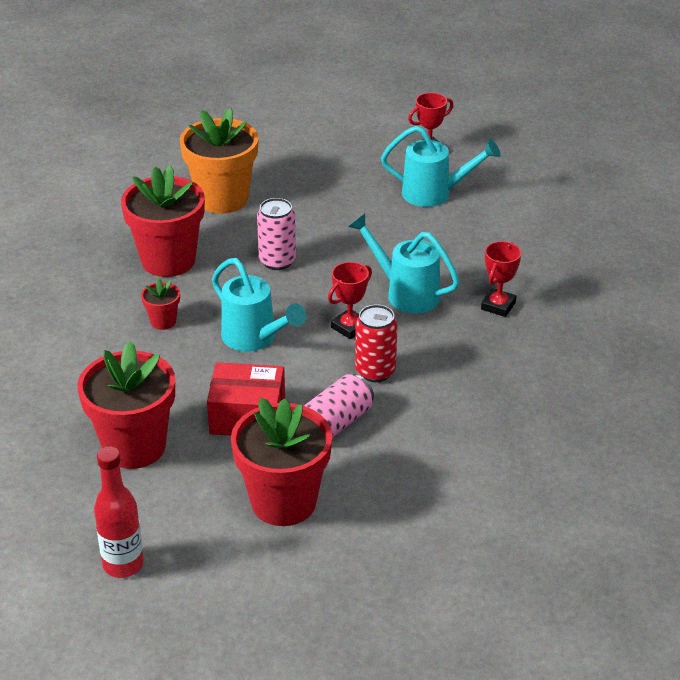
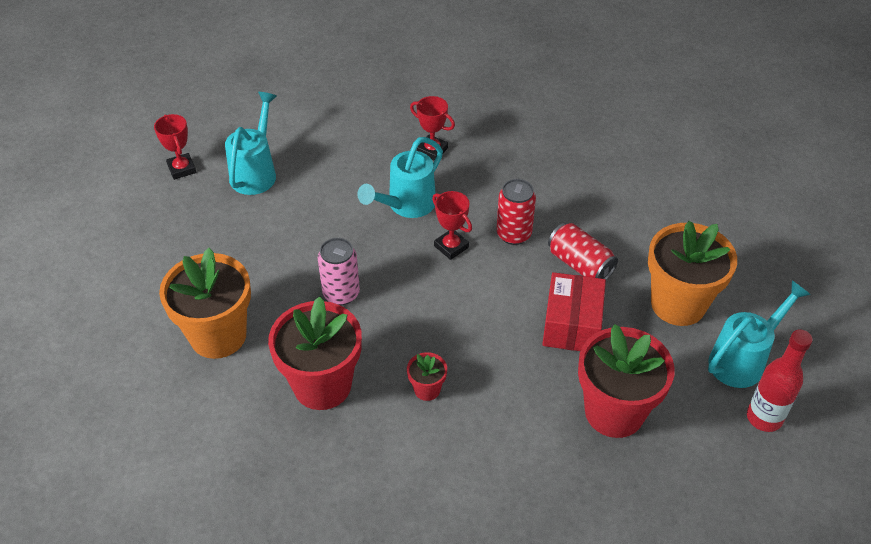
camera: 85 degrees left, 10 degrees up
(254, 338) = (461, 316): turquoise watering can -> turquoise watering can (742, 360)
(283, 502) = (678, 304): red flower pot -> orange flower pot
(336, 423) = (580, 264): pink can -> red can

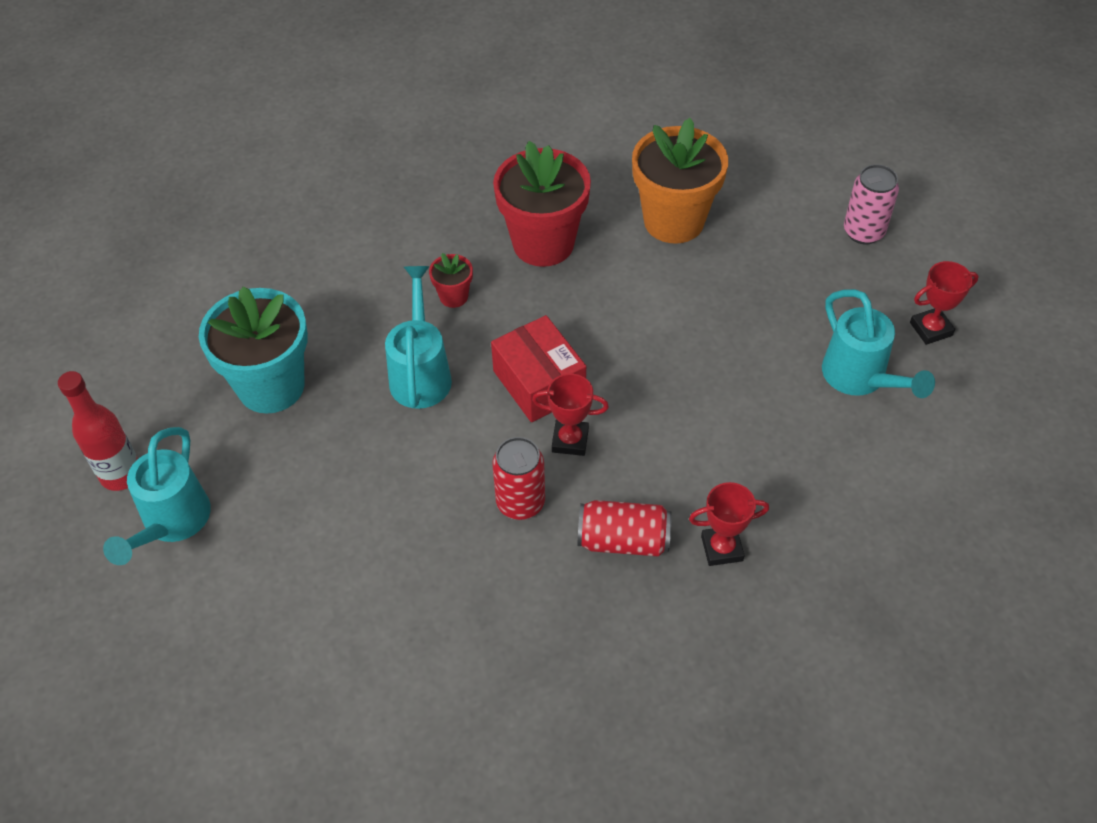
camera: 140 degrees right, 5 degrees up
(182, 169) = (931, 329): red trophy -> red trophy turned 45 degrees counterclockwise
(341, 293) = (618, 321): pink can -> pink can (863, 232)
(406, 205) = (666, 454): turquoise watering can -> turquoise watering can (421, 373)
(571, 325) = (373, 442): red box -> red box (539, 383)
(580, 264) = (418, 517): red can -> red can (623, 540)
(614, 412) = (271, 386): red flower pot -> turquoise flower pot
(678, 304) = (278, 543): orange flower pot -> none

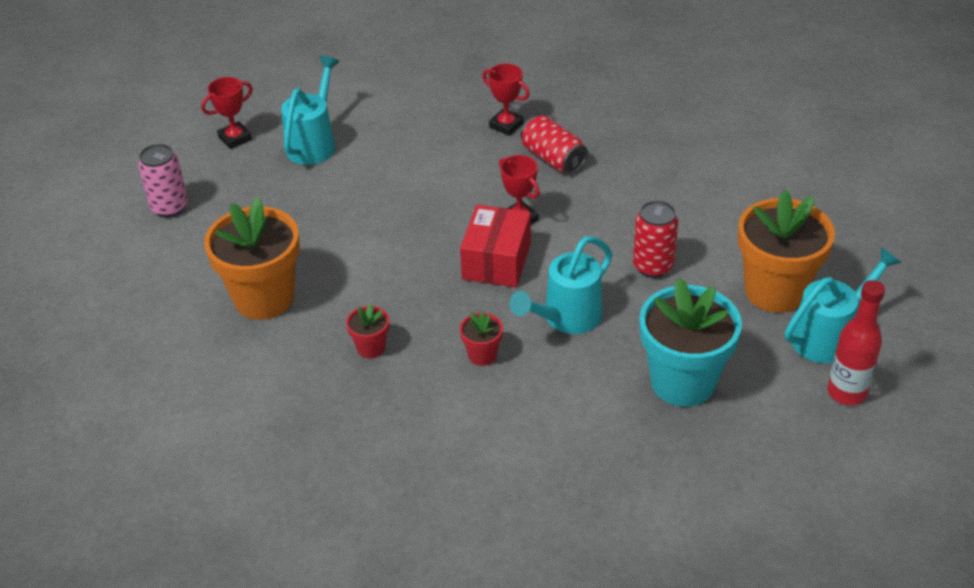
camera: 135 degrees left, 10 degrees down
(258, 539) = (775, 291): none -> orange flower pot
(520, 503) = (588, 209): red can -> red can (653, 266)
(543, 243) = (371, 348): red flower pot -> red flower pot, size x0.45
(931, 329) = (235, 138): red trophy -> red trophy turned 60 degrees counterclockwise

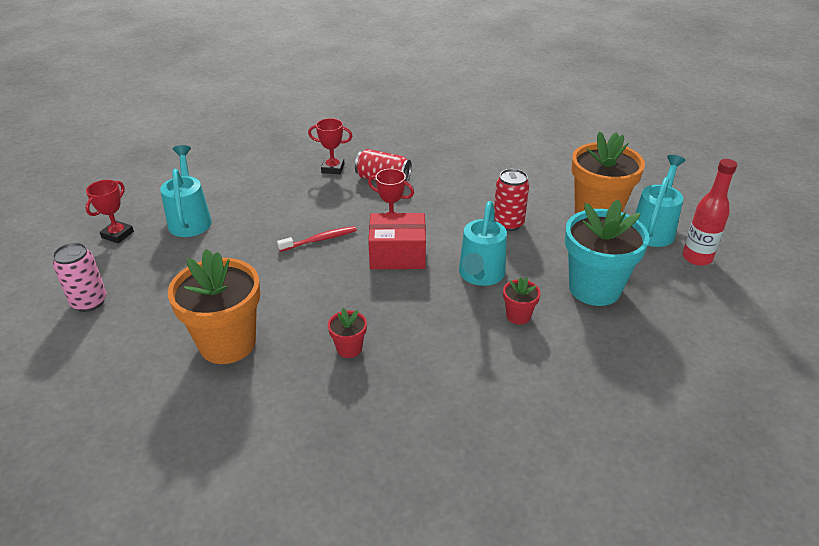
camera: 30 degrees left, 5 degrees down
(428, 214) = (320, 240): none -> red toothbrush
(482, 355) = (441, 322): red flower pot -> red flower pot (518, 316)
(496, 261) = (397, 255): red box -> red box turned 75 degrees counterclockwise

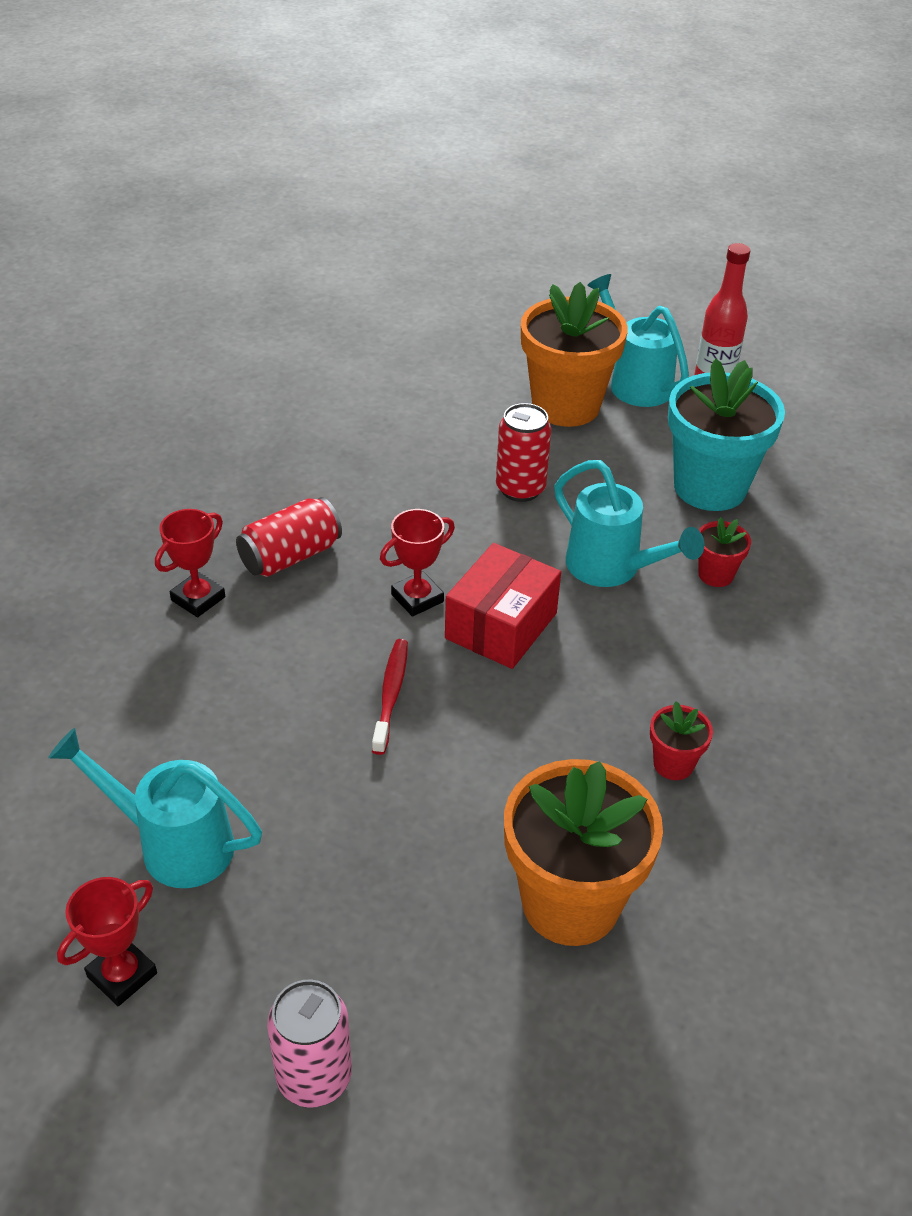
camera: 60 degrees left, 5 degrees up
(117, 234) = (122, 975): red trophy -> red trophy turned 75 degrees clockwise

